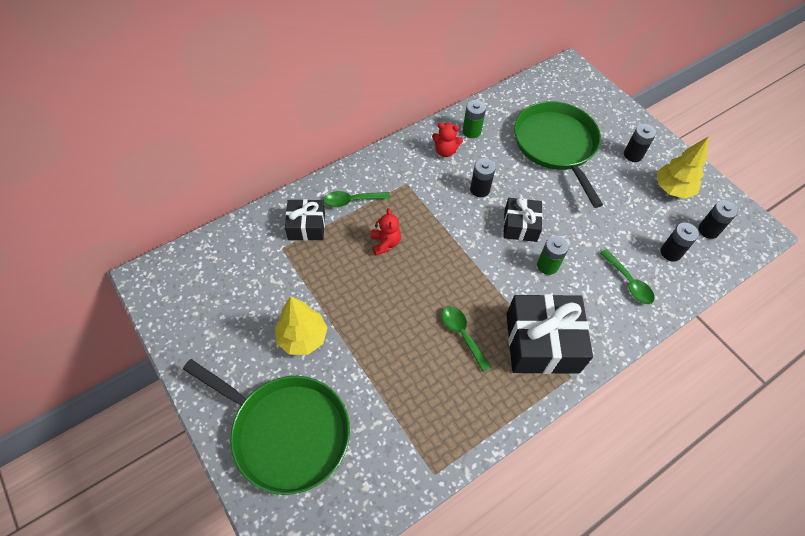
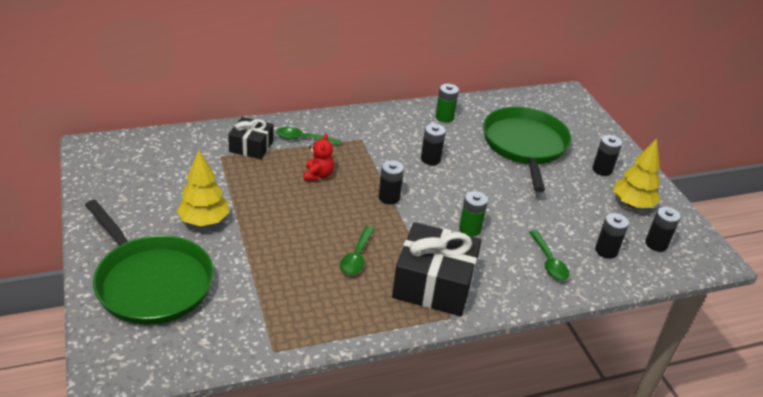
camera: 15 degrees right, 20 degrees down
(445, 151) = (411, 125): red teddy bear -> none
(461, 250) = (389, 197): none -> black battery
(462, 334) = (357, 257): green spoon -> green spoon turned 150 degrees counterclockwise
(520, 226) = (457, 194): black gift -> none

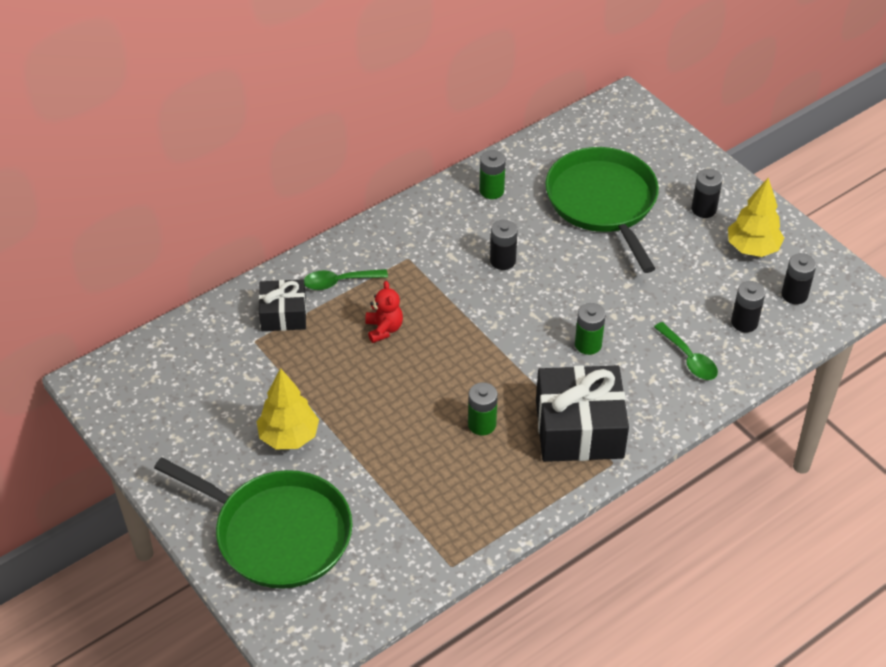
camera: 15 degrees left, 10 degrees up
(357, 257) = (482, 424): green spoon -> green battery
(389, 197) = (480, 332): black battery -> none

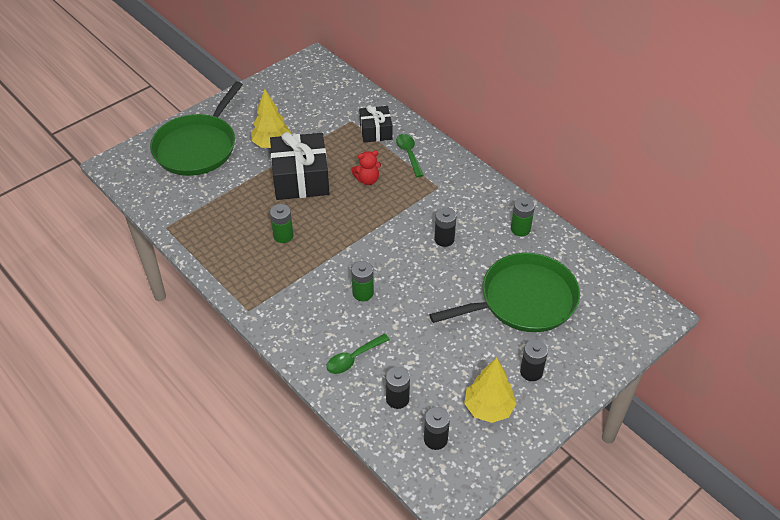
camera: 85 degrees right, 0 degrees up
(579, 429) = (279, 290): black gift -> black gift (300, 178)

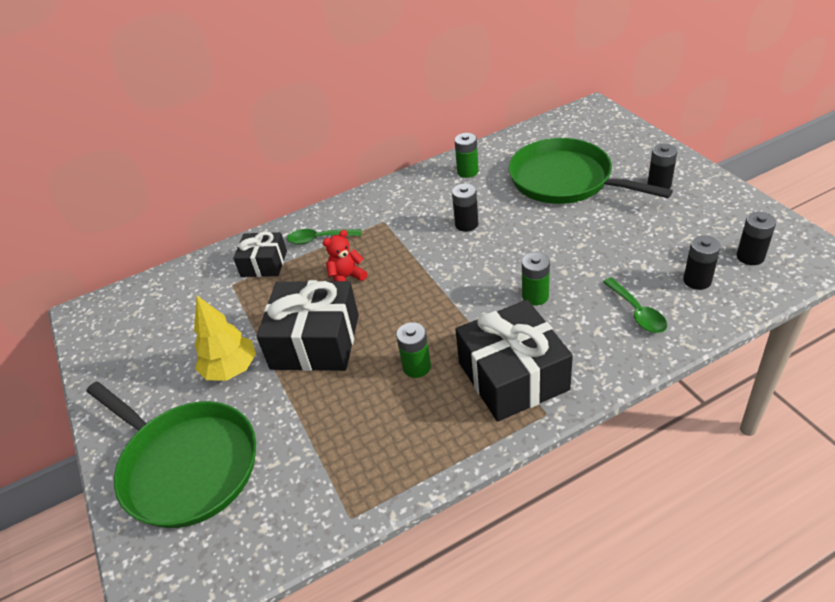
camera: 70 degrees left, 5 degrees down
(280, 289) = (513, 376): none -> black gift
(367, 180) = (346, 277): red teddy bear -> red teddy bear turned 120 degrees counterclockwise
(488, 408) = (706, 216): yellow tree -> none
(523, 300) = (565, 180): green pan -> green pan turned 45 degrees counterclockwise

